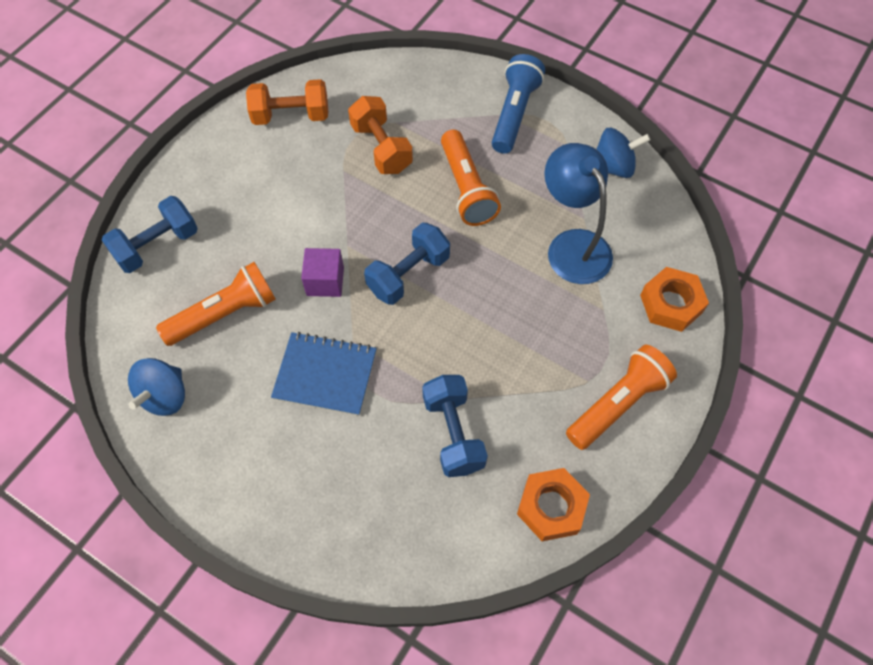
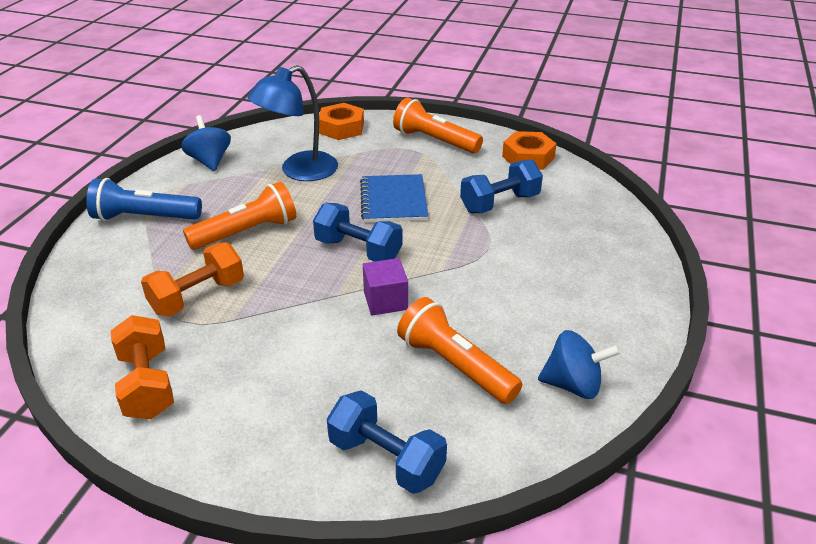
camera: 105 degrees left, 25 degrees down
(325, 375) = (487, 279): blue notebook -> blue notebook (393, 201)

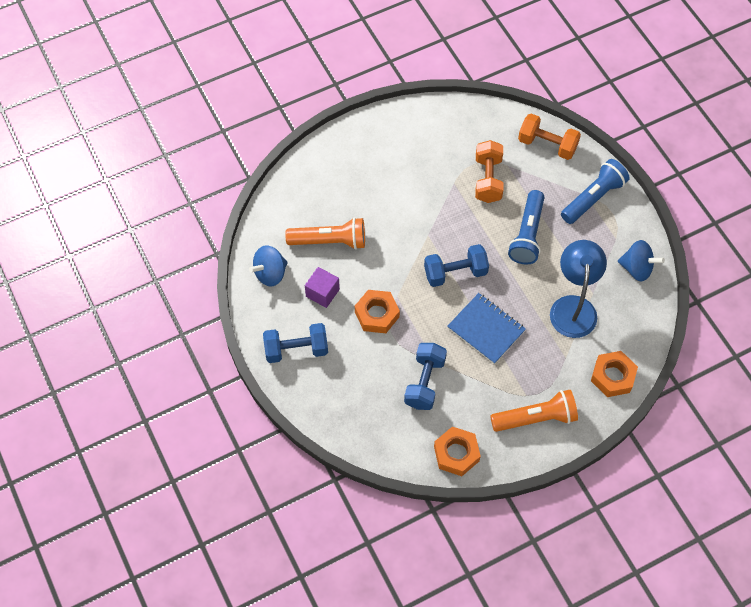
camera: 135 degrees right, 25 degrees up
(147, 384) = (441, 128): orange dumbbell -> orange dumbbell (547, 145)
(247, 232) = (527, 235): orange flashlight -> blue flashlight
(385, 301) = (401, 251): purple cube -> purple cube (322, 293)
(386, 459) = (311, 177): blue dumbbell -> blue dumbbell (296, 349)
(484, 270) = (377, 314): none -> orange nut

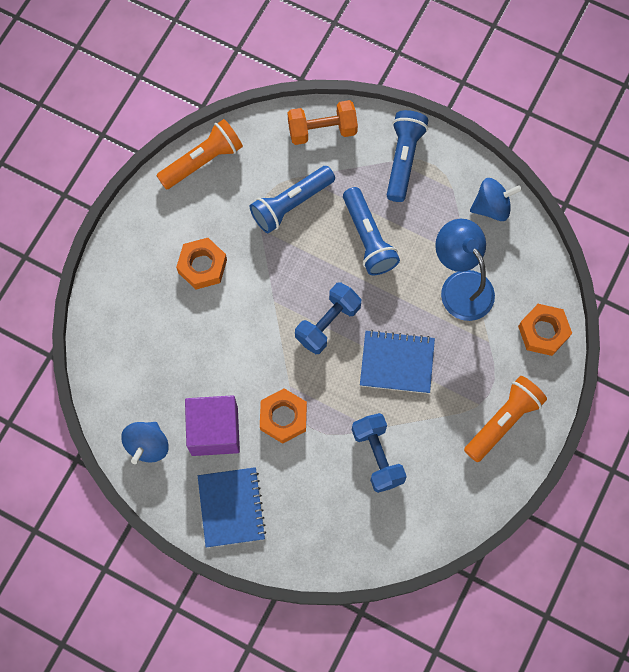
camera: 35 degrees left, 10 degrees up
(296, 349) = (231, 507): blue dumbbell -> blue notebook
(322, 293) = (214, 431): purple cube -> purple cube, size x1.64
(330, 241) = (183, 371): orange flashlight -> orange flashlight (203, 161)
(456, 454) = (456, 507): orange nut -> orange nut (202, 266)
(488, 179) = (291, 204): orange dumbbell -> blue flashlight

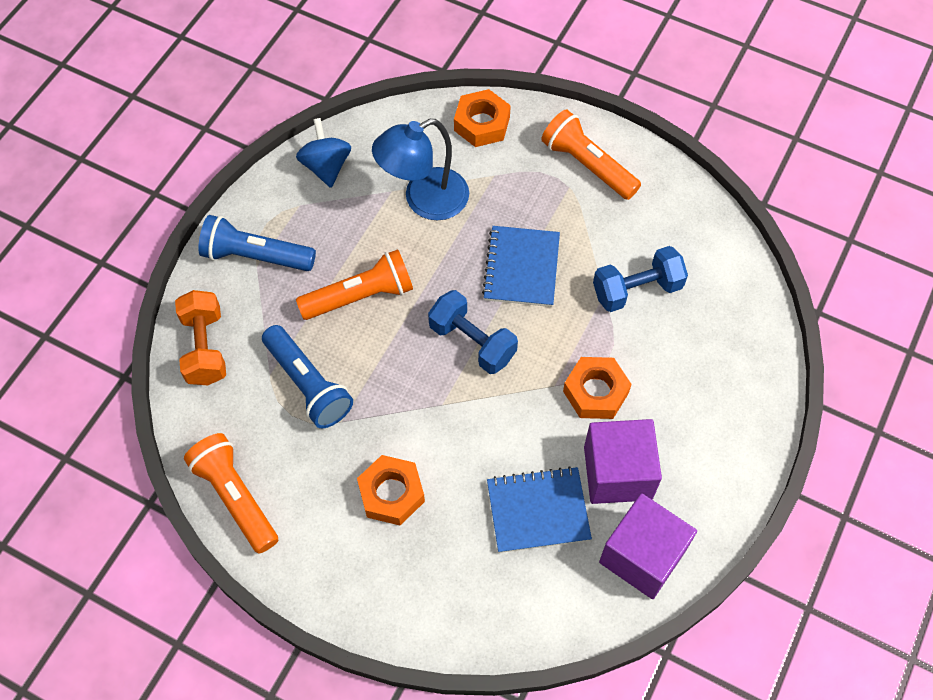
camera: 90 degrees left, 10 degrees down
(148, 445) = (642, 556): blue spinning top -> purple cube
(231, 507) = (714, 450): blue notebook -> blue notebook (538, 510)
(368, 238) = (360, 296): blue flashlight -> orange flashlight

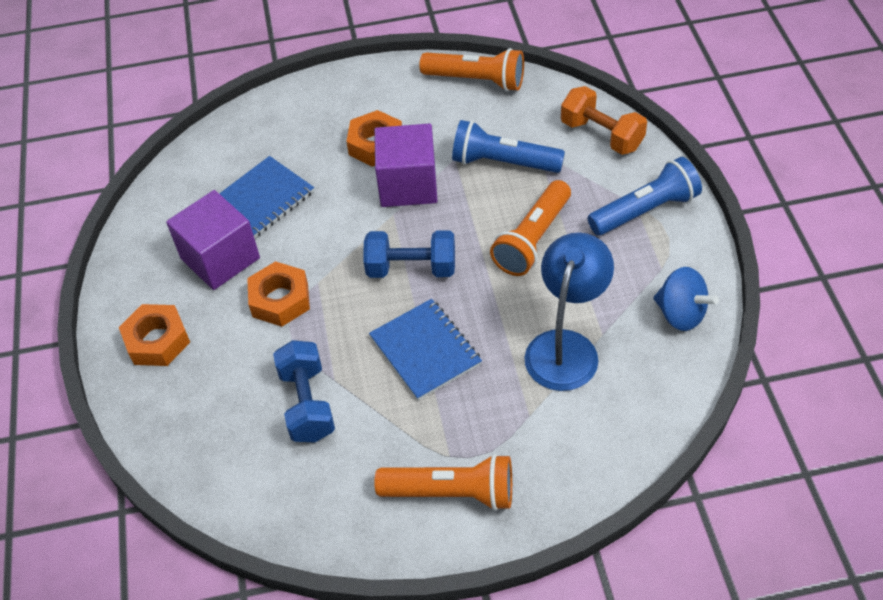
camera: 145 degrees right, 10 degrees down
(482, 123) = (593, 458): orange nut -> orange nut (157, 341)
(637, 290) = (307, 404): blue dumbbell -> blue dumbbell turned 45 degrees counterclockwise
(642, 556) = (164, 222): purple cube -> purple cube (408, 184)

